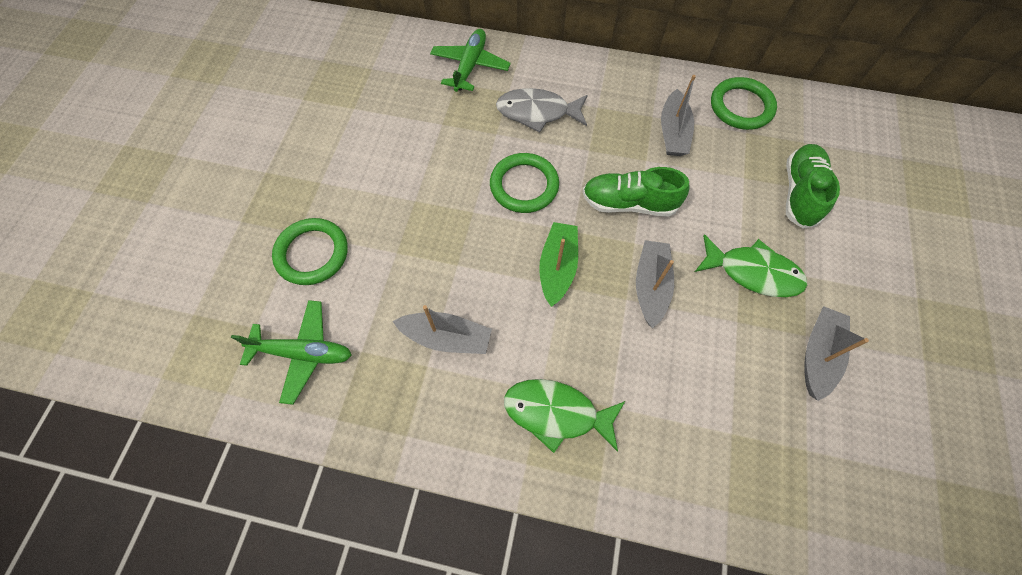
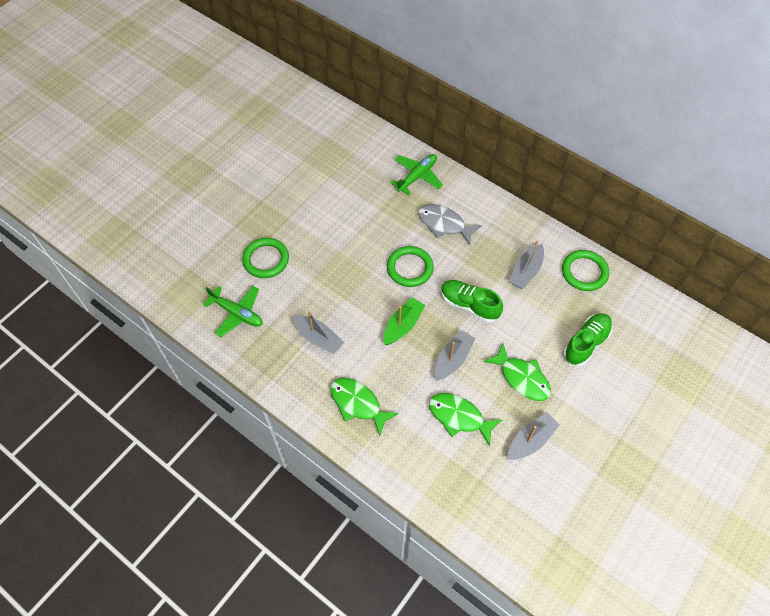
camera: 25 degrees right, 5 degrees down
(707, 366) = (459, 417): none -> green fish

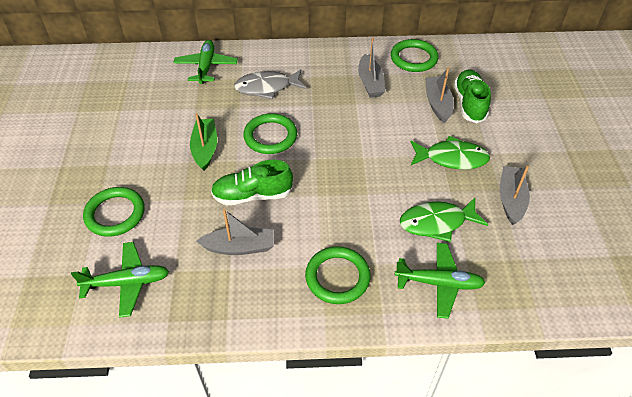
camera: 40 degrees left, 10 degrees down
(358, 404) = (337, 277): green fish -> green ring
(403, 325) = (311, 184): green boat -> green boat (205, 148)
(416, 458) = (439, 283): none -> green plane
(453, 359) = (382, 182): grey boat -> grey boat (437, 104)
(469, 305) = (351, 133): green shoe -> green shoe (252, 195)

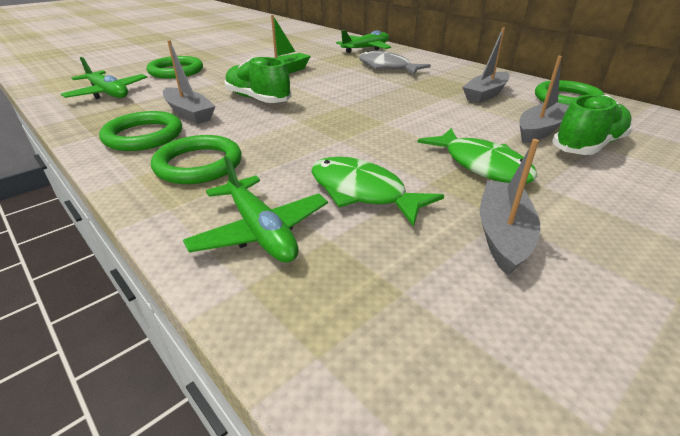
camera: 50 degrees right, 15 degrees down
(270, 136) = (336, 84): green ring -> green ring (143, 136)
(511, 199) = (502, 234): grey boat -> grey boat turned 45 degrees counterclockwise

